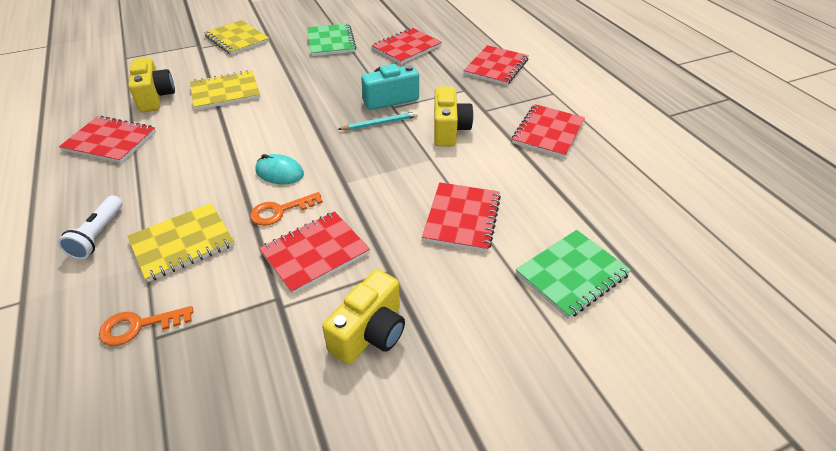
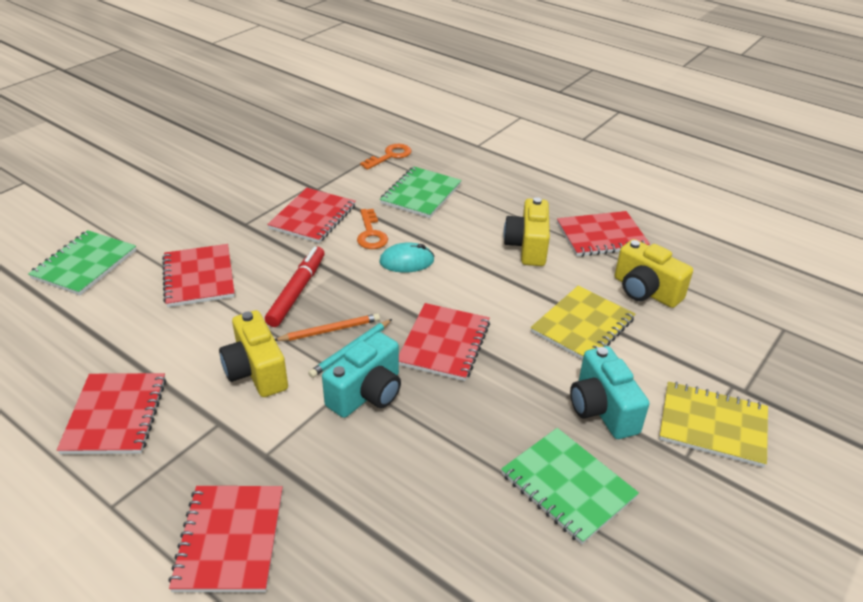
camera: 150 degrees right, 5 degrees down
(98, 235) = (488, 181): white flashlight -> none
(182, 243) = (421, 194): yellow notebook -> green notebook
(276, 58) = (602, 409): none -> turquoise camera
(280, 211) = (371, 234): orange key -> orange key turned 135 degrees clockwise
(370, 333) = (237, 191): yellow camera -> yellow camera (527, 247)
(384, 139) = (329, 330): none -> orange pencil
(387, 176) = (297, 291): none -> red marker
(407, 48) = (424, 528): red notebook -> red notebook (444, 343)

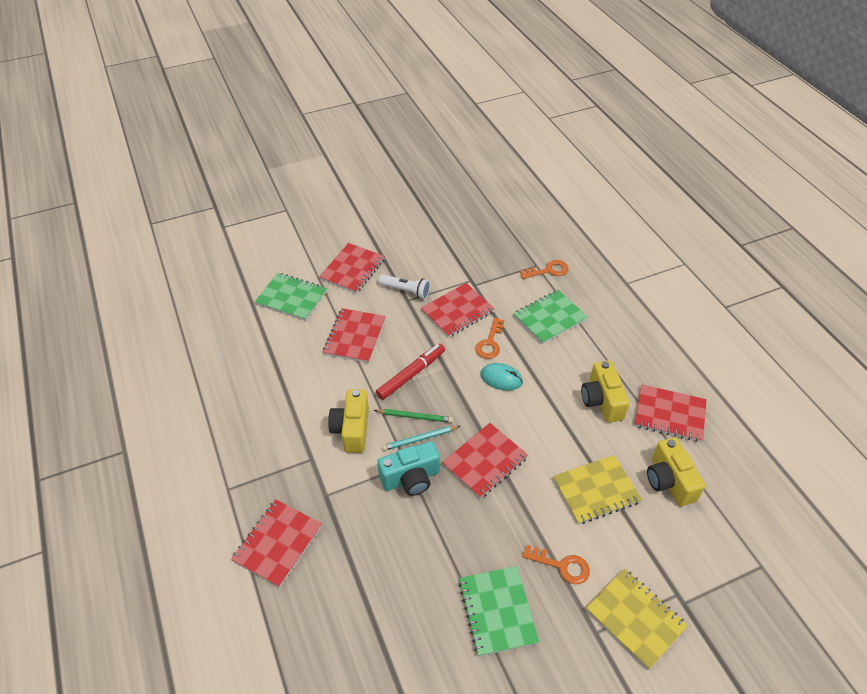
camera: 30 degrees right, 10 degrees up
(85, 264) = (291, 298): green notebook -> green notebook turned 60 degrees clockwise
(115, 415) = (257, 426): red notebook -> red notebook (352, 269)
(237, 216) = (406, 291): none -> white flashlight
(329, 330) = (415, 417): orange pencil -> green pencil
(527, 247) = (601, 401): yellow camera -> yellow camera turned 45 degrees counterclockwise
(602, 409) = (561, 566): turquoise camera -> orange key

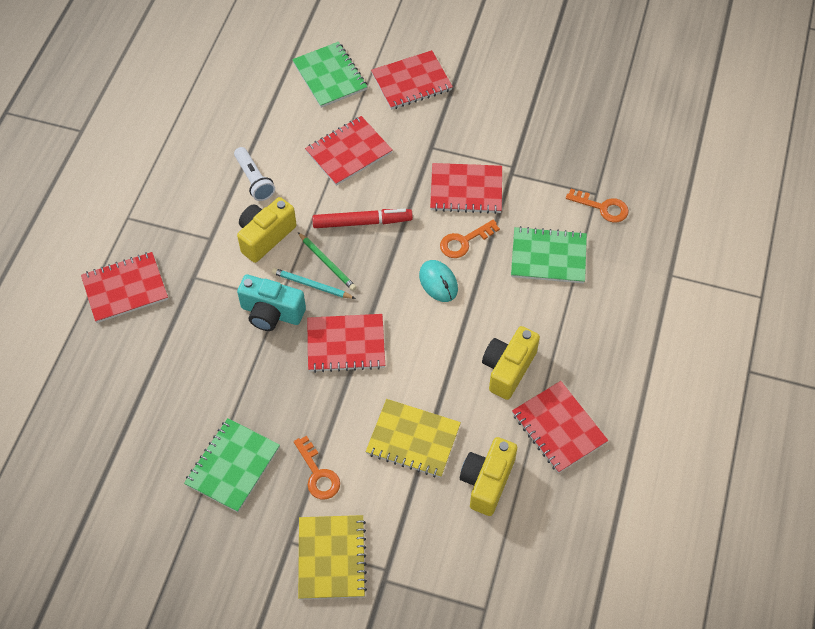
camera: 40 degrees right, 10 degrees up
(406, 291) = (439, 137): white flashlight -> white flashlight (254, 180)

